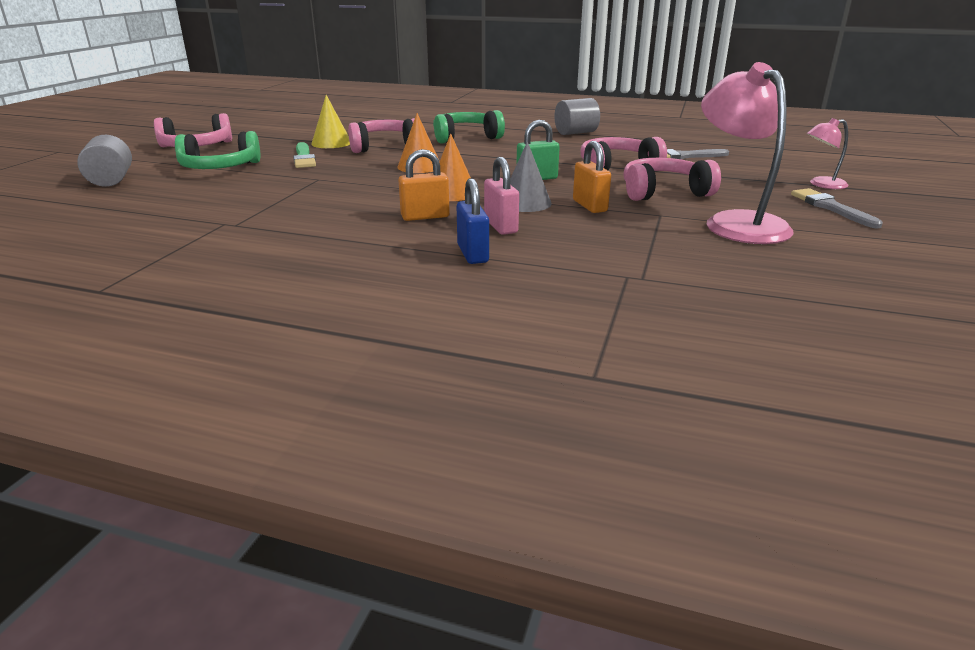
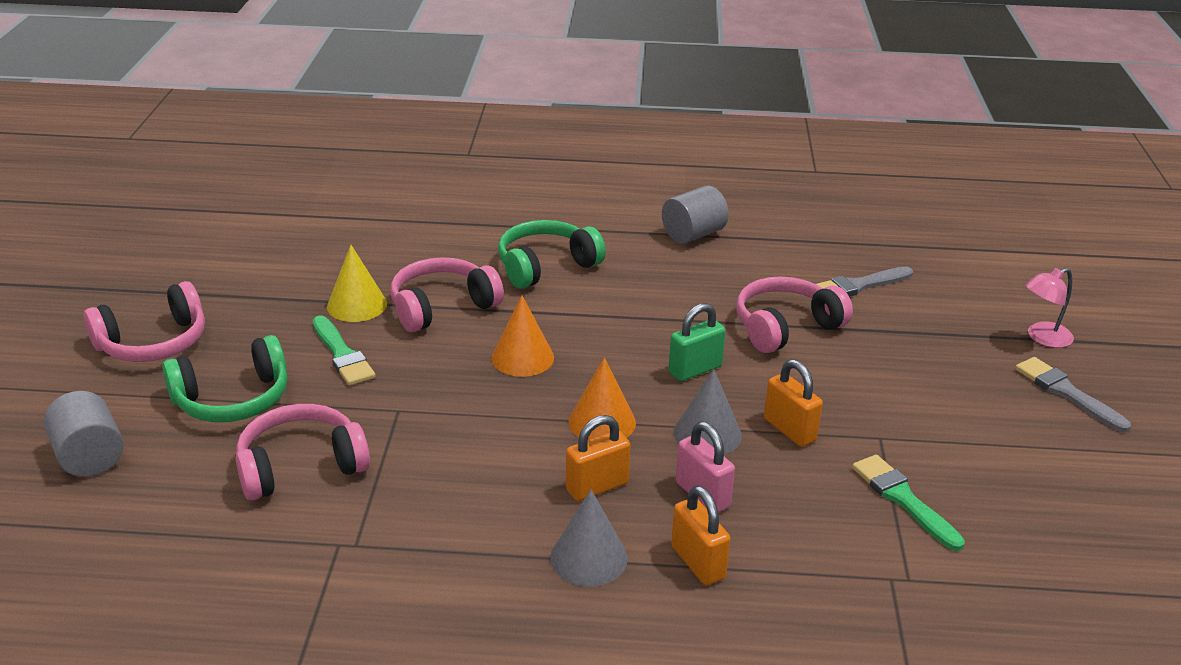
camera: 15 degrees left, 5 degrees up
(391, 244) = (589, 558): none -> grey cone
(473, 254) = (698, 562): blue padlock -> orange padlock
(661, 241) = (903, 499): none -> green brush
(664, 192) = (866, 383): pink headphones -> pink headphones (301, 466)
(736, 222) = (972, 443): pink lamp -> none

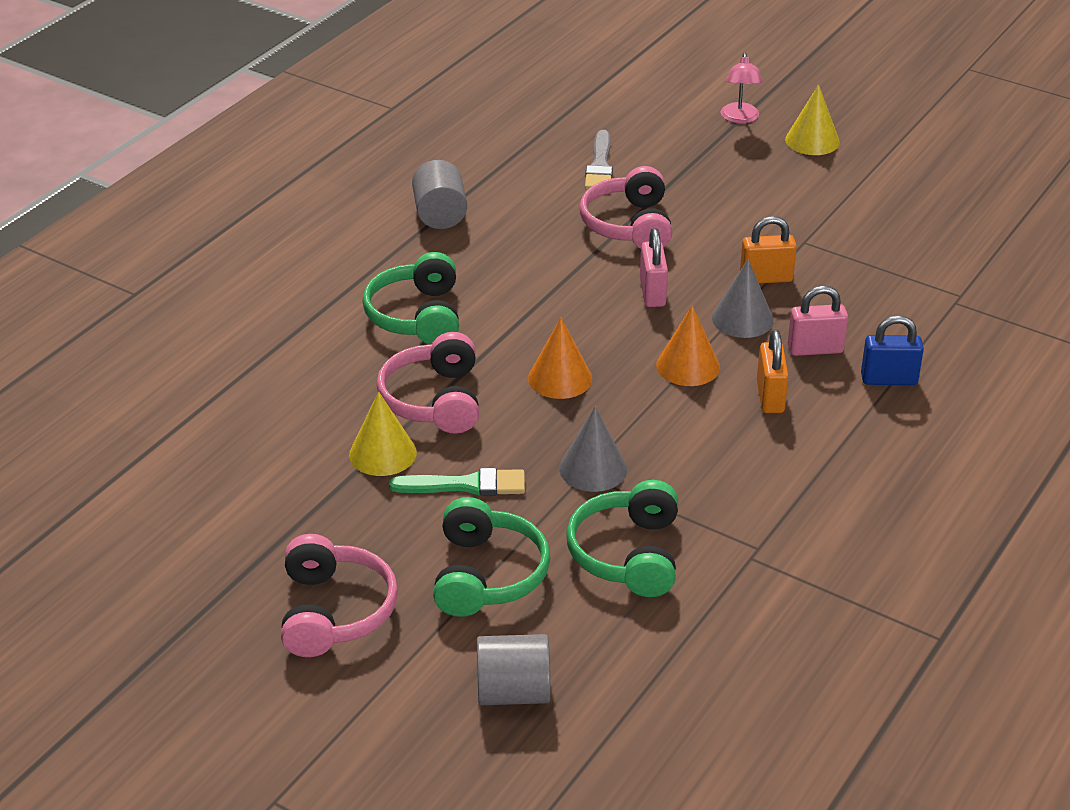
camera: 60 degrees left, 5 degrees up
(301, 466) = (628, 554): pink headphones -> green headphones
(589, 558) = (851, 429): grey cone -> grey cone (593, 468)
(695, 370) = (652, 293): green padlock -> pink padlock
(698, 562) = (888, 379): orange padlock -> blue padlock
(903, 499) = (880, 262): green brush -> none
(1066, 393) = (812, 140): grey brush -> yellow cone

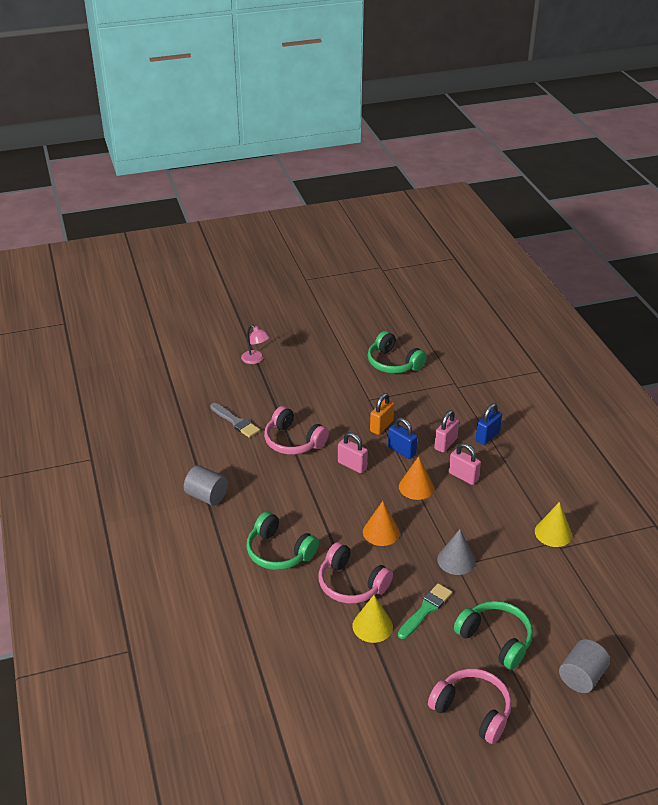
camera: 50 degrees left, 0 degrees up
(628, 554) = (524, 584): green headphones -> green headphones (393, 363)
(742, 319) = (402, 451): grey cone -> blue padlock
(770, 397) = (463, 476): orange padlock -> pink padlock
(812, 140) = (300, 351): yellow cone -> yellow cone (553, 533)

